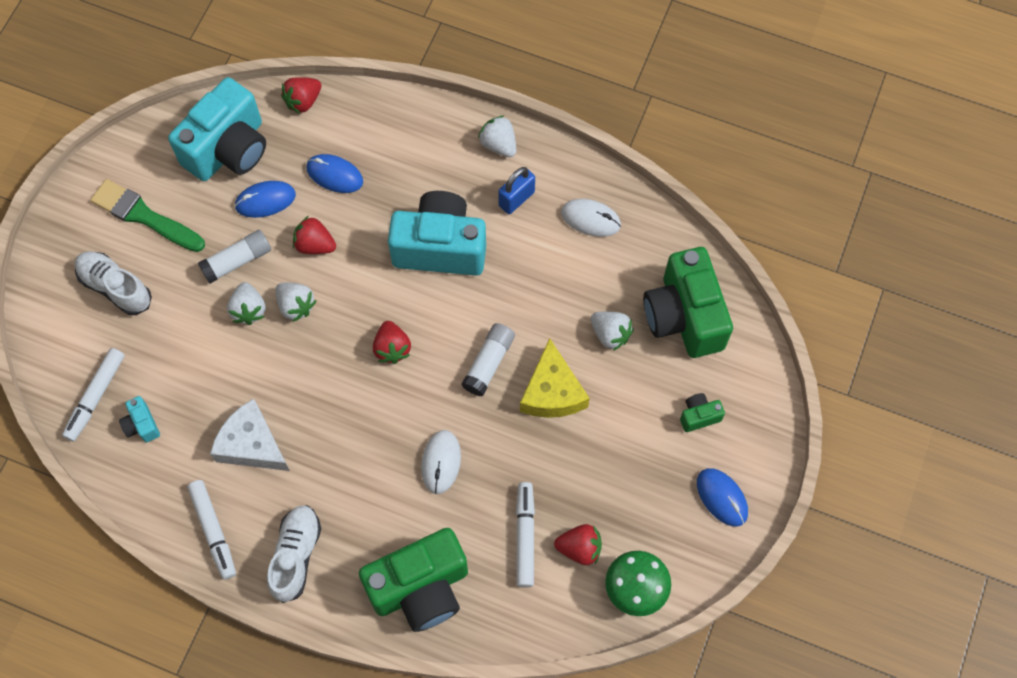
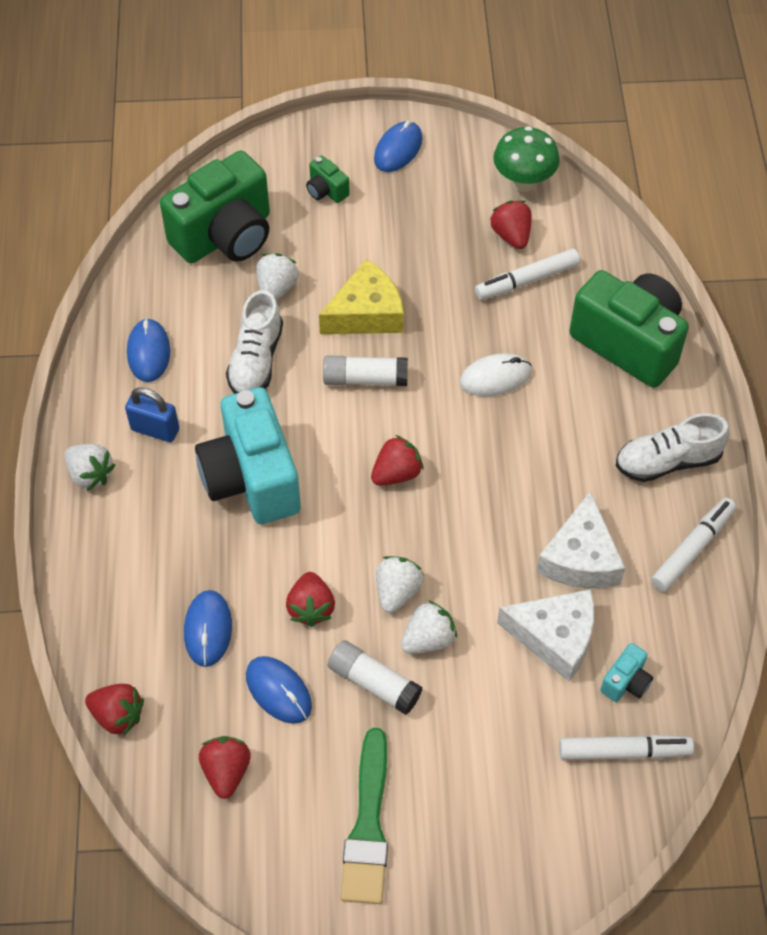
camera: 115 degrees left, 10 degrees down
(115, 287) = (479, 806): white shoe -> white shoe (256, 360)
(201, 394) = (555, 637): none -> white cheese
(228, 149) = (226, 771): turquoise camera -> red strawberry
(499, 144) = (90, 474): white strawberry -> white strawberry turned 75 degrees counterclockwise
(590, 219) = (148, 352): white mouse -> blue mouse

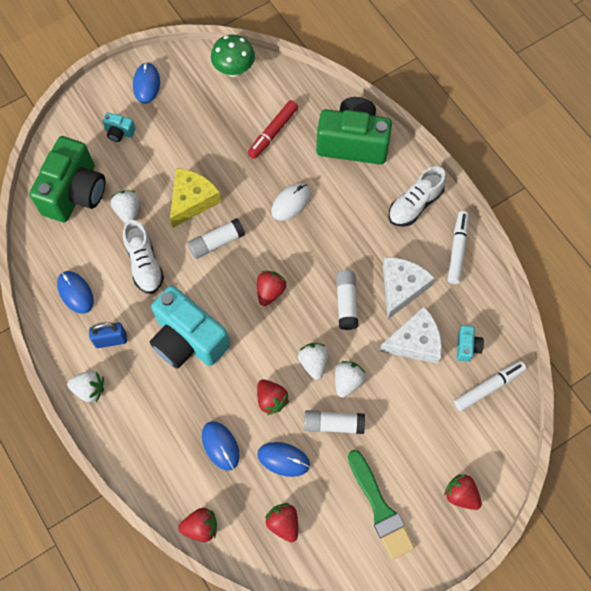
camera: 30 degrees left, 10 degrees up
(326, 191) = (119, 132): green camera -> turquoise camera
(490, 538) = (346, 303): none -> white glue stick
(511, 235) = (247, 108): red strawberry -> red strawberry (461, 494)
(527, 280) = (273, 132): white marker -> red marker
(580, 558) = (401, 288): white cheese -> white cheese turned 135 degrees counterclockwise

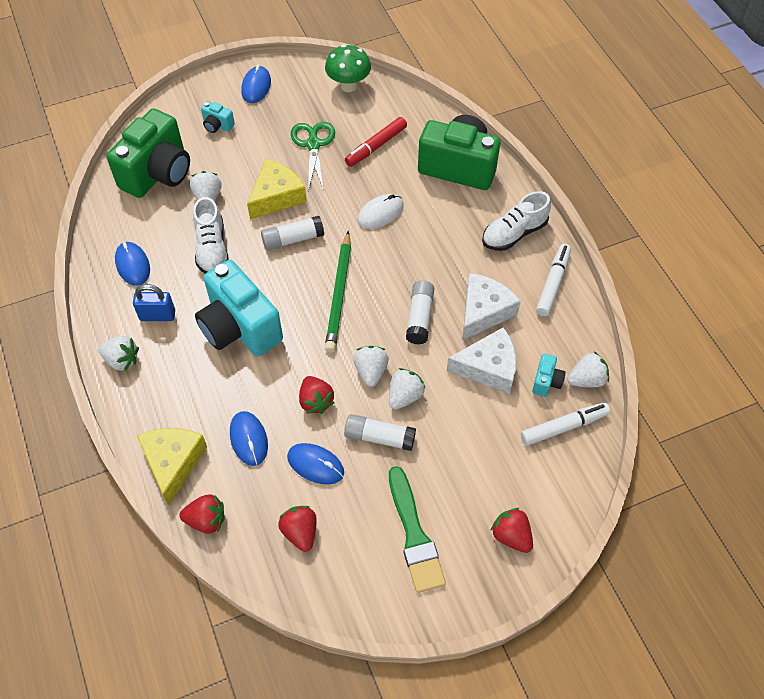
camera: 10 degrees right, 10 degrees down
(159, 479) = (173, 463): none -> yellow cheese
(214, 139) = (313, 144): none -> green scissors
(270, 291) = (339, 294): red strawberry -> green pencil
(501, 339) = (586, 379): none -> white strawberry

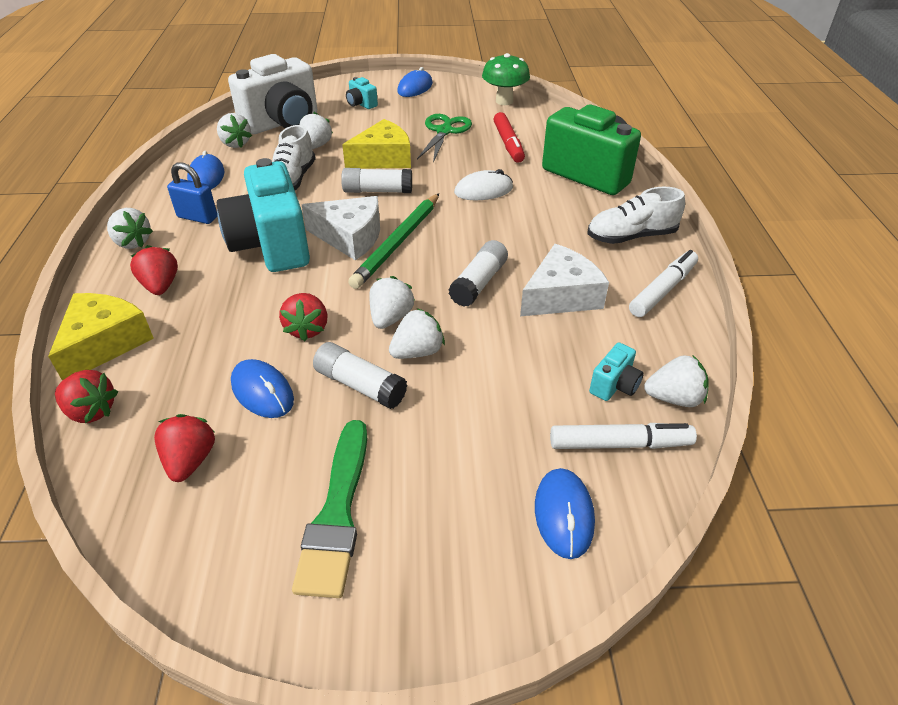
camera: 20 degrees right, 15 degrees down
(131, 214) = (235, 144): none -> white strawberry
(158, 173) = (283, 123): green camera -> white camera
(249, 439) = (204, 344): blue mouse -> blue mouse (564, 514)
(376, 146) = (508, 143): red marker -> red marker turned 75 degrees counterclockwise
(488, 368) = (541, 351): white cheese -> white cheese (350, 237)
(511, 536) = (479, 562): red strawberry -> red strawberry (161, 286)

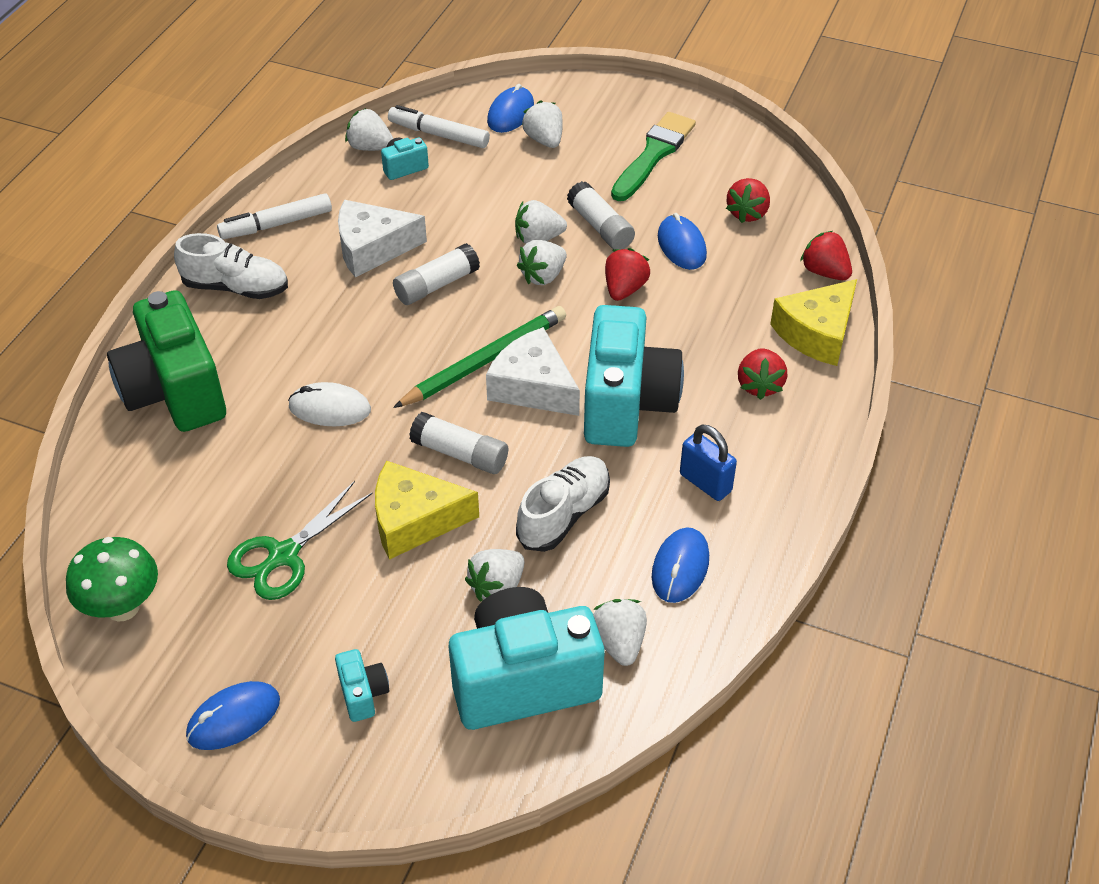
camera: 155 degrees left, 5 degrees up
(132, 242) = (789, 463): white strawberry -> white strawberry (544, 140)
(283, 123) = (523, 680): white camera -> turquoise camera
(508, 143) = (218, 490): red marker -> none

